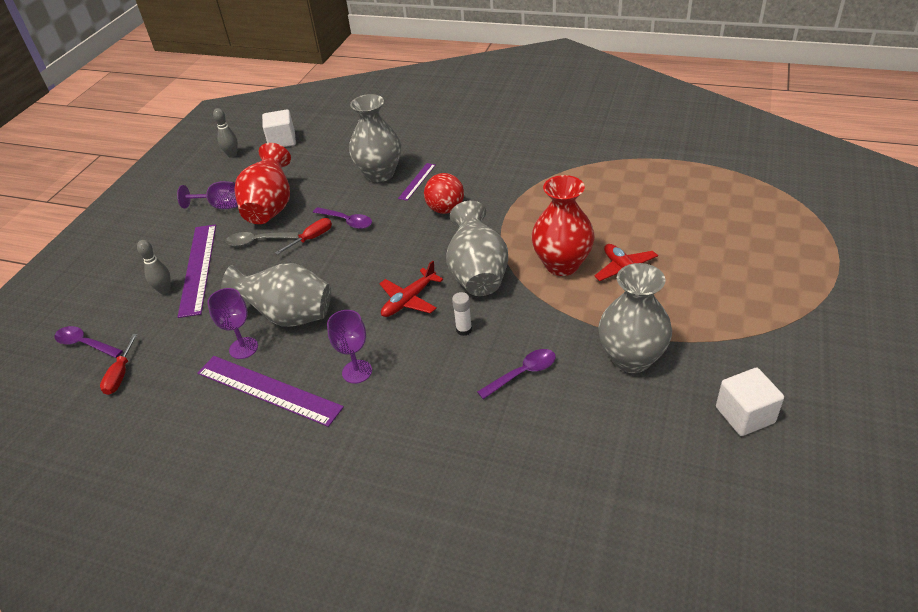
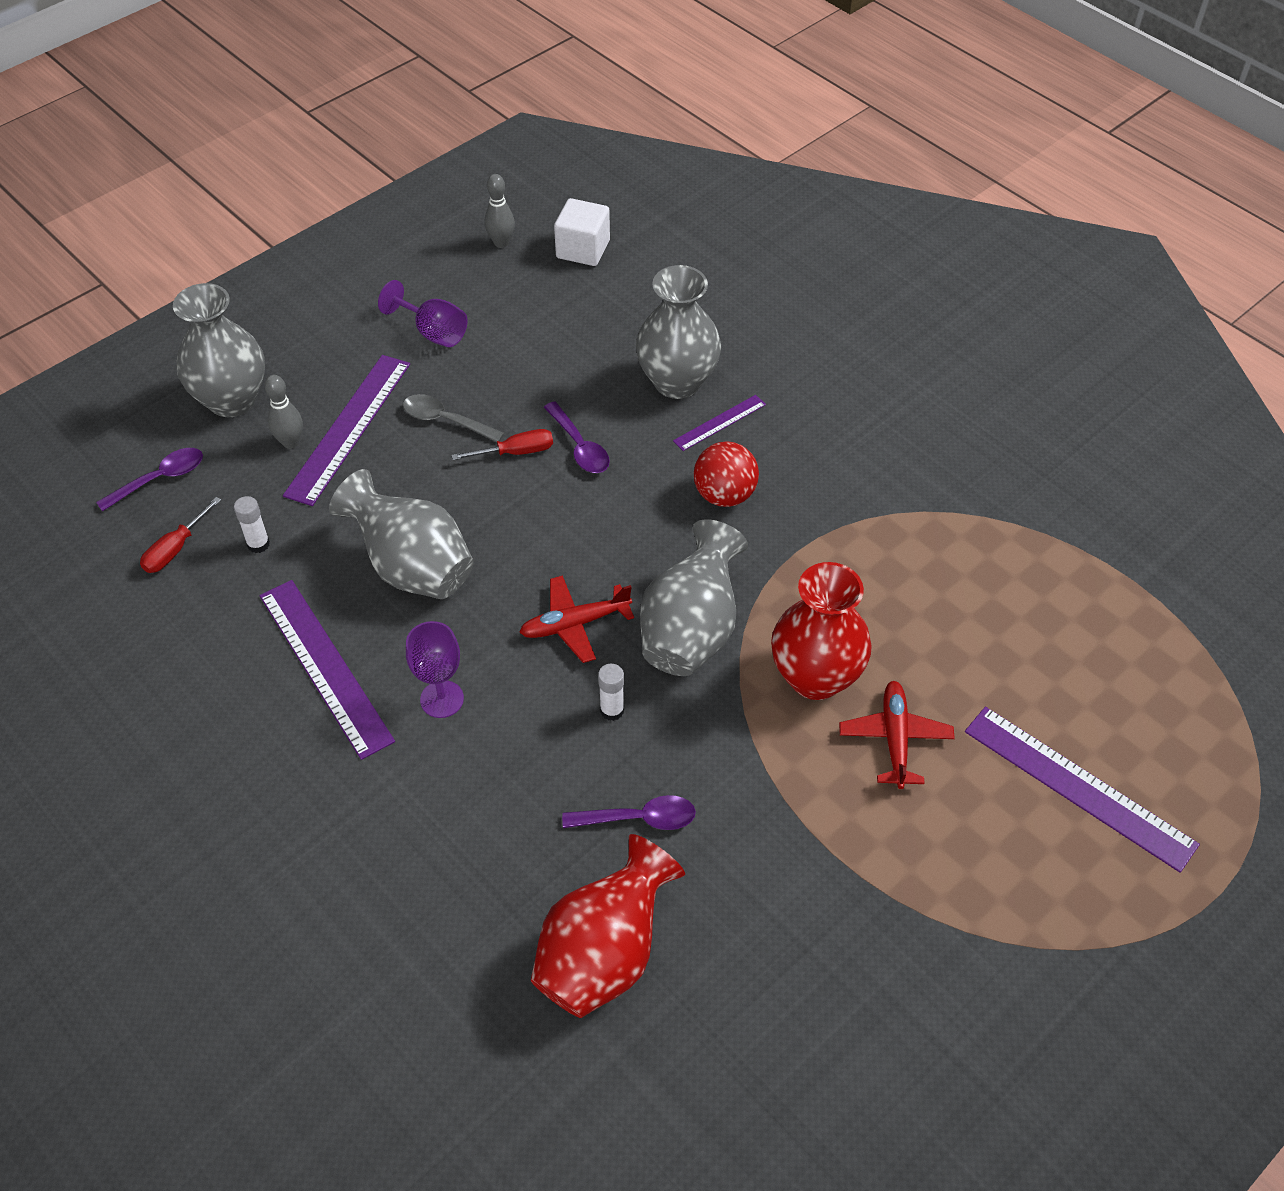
camera: 25 degrees right, 10 degrees up
(85, 344) = (160, 479): purple spoon -> purple spoon turned 90 degrees clockwise
(178, 348) = (258, 544): none -> white glue stick
(243, 348) = (332, 587): purple goblet -> none
(271, 208) = (496, 369): red vase -> red vase (604, 954)
(631, 358) = (793, 877): grey vase -> grey vase (232, 400)
(733, 250) = (1078, 787): none -> purple ruler
(745, 415) = (872, 1044): white cube -> none

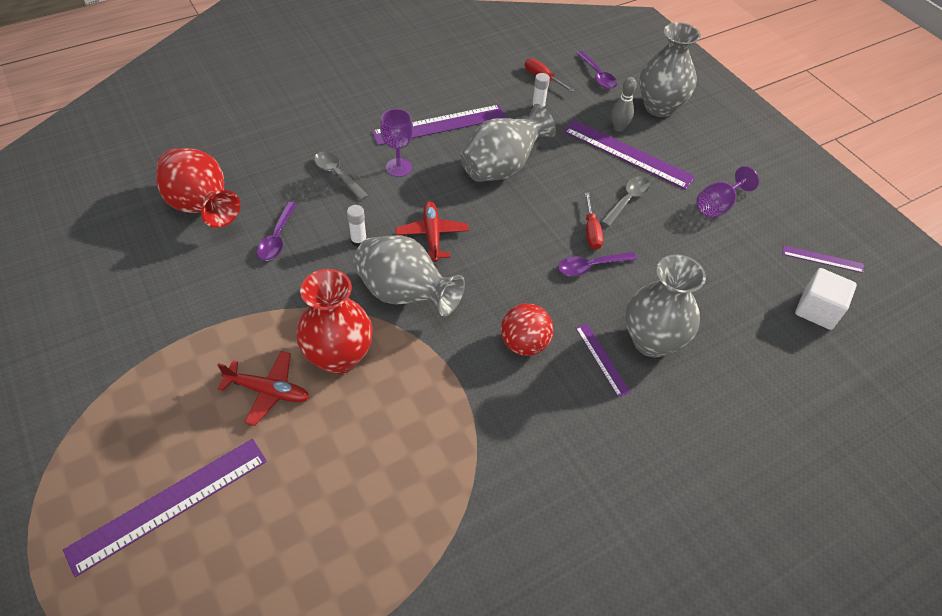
camera: 100 degrees right, 0 degrees up
(479, 779) = (337, 175): none -> grey spoon
(501, 243) = (822, 259): grey bowling pin -> purple ruler

